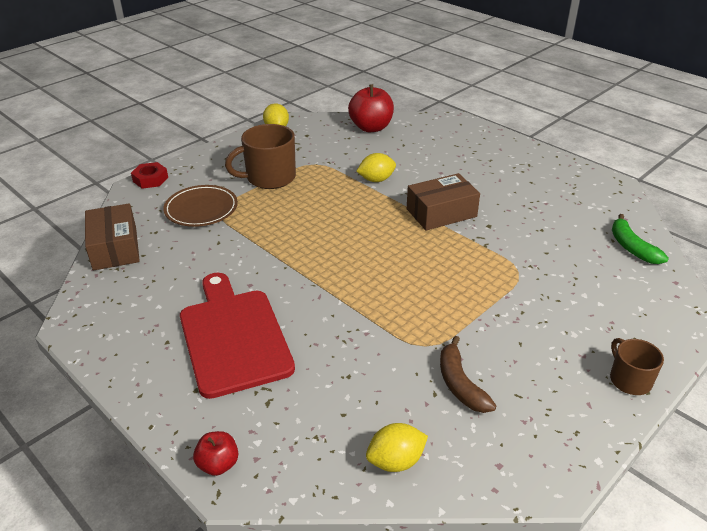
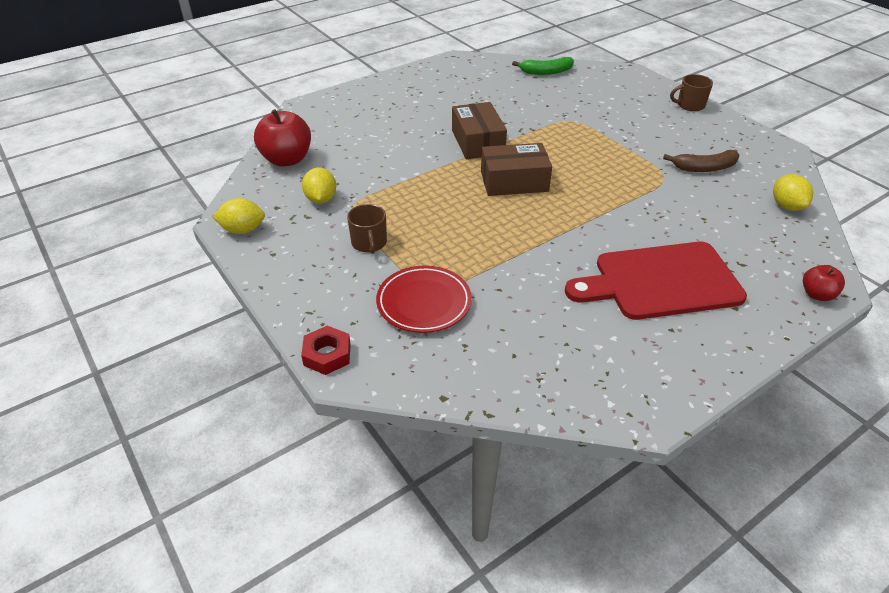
camera: 80 degrees left, 5 degrees up
(115, 248) = (494, 384): brown box -> brown box (514, 181)
(201, 209) = (424, 302): brown plate -> red plate
(269, 178) = (369, 243): brown mug -> brown mug, size x0.58
(376, 180) = (404, 170): yellow lemon -> yellow lemon (321, 199)

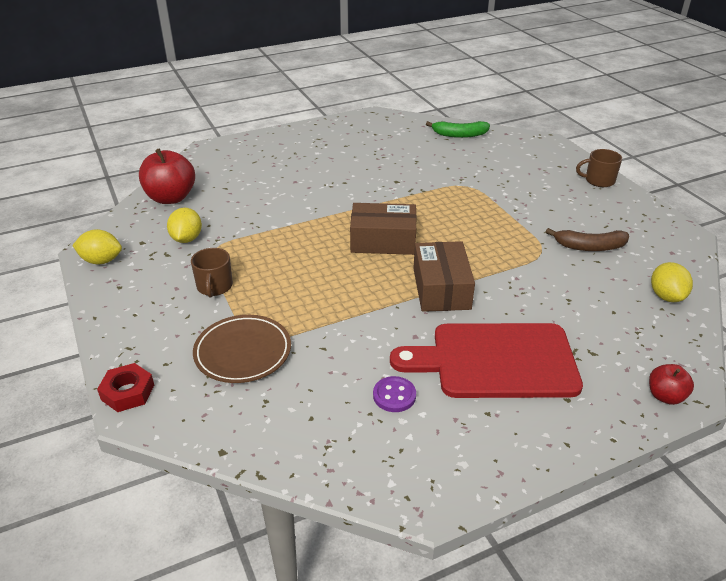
camera: 10 degrees right, 5 degrees down
(424, 302) = (243, 352): red plate -> brown plate
(477, 142) = (362, 198): brown box -> brown box (441, 288)
(582, 325) = (394, 395): none -> purple button

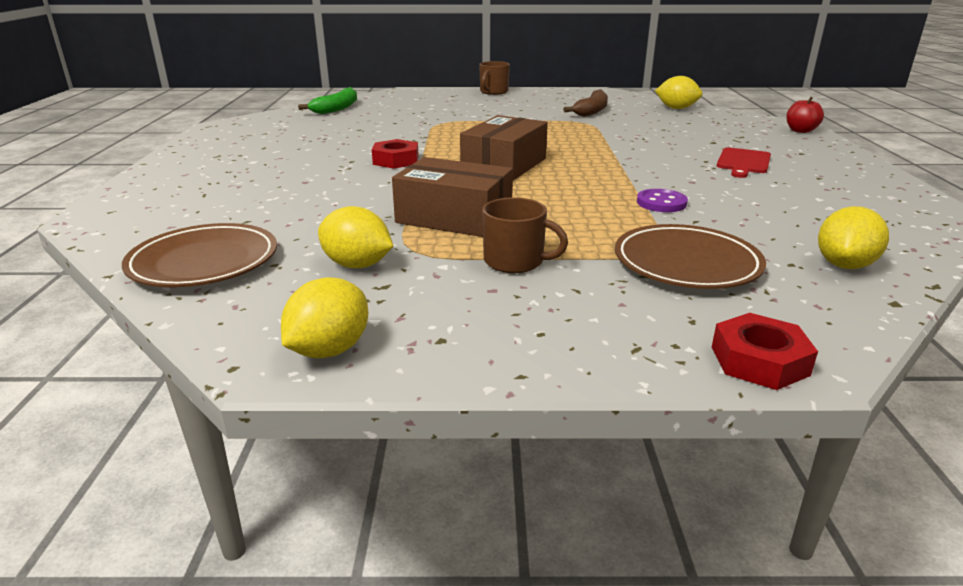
camera: 65 degrees left, 10 degrees down
(171, 198) = (204, 262): red apple -> brown plate
(275, 427) = (844, 265): none -> yellow lemon
(358, 197) = (396, 160): none -> red nut
(394, 395) = (790, 204): purple button -> purple button (661, 203)
(441, 288) = (616, 160): brown box -> brown box (454, 217)
(496, 361) = (743, 162): red cutting board -> red cutting board, size x0.47

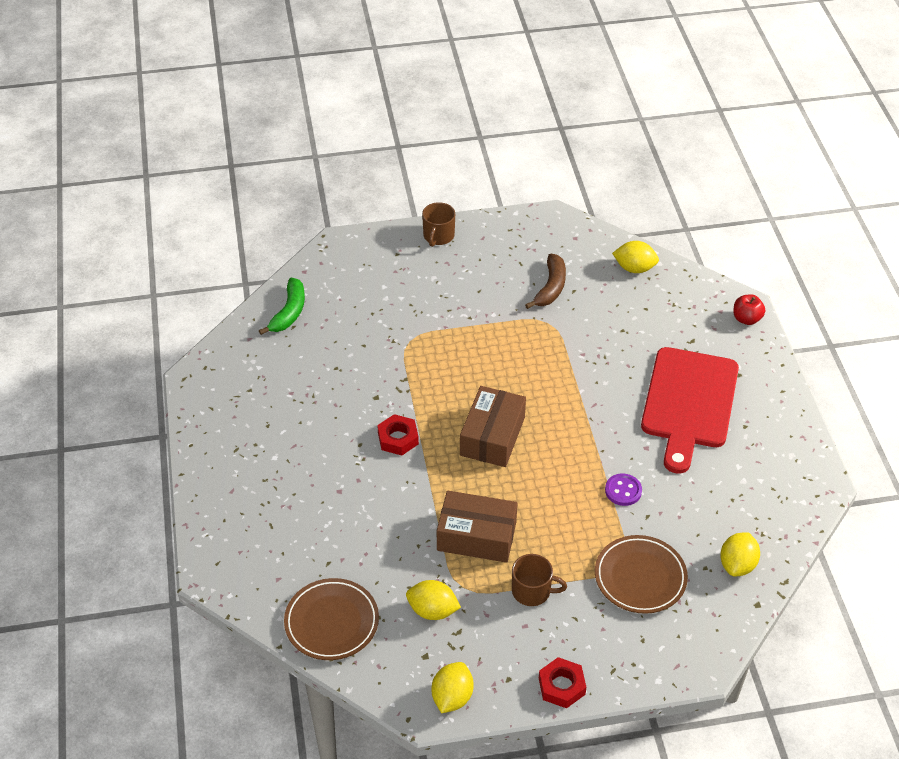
camera: 10 degrees left, 20 degrees up
(743, 162) = (689, 403): red cutting board -> red cutting board, size x2.14
(759, 361) = (675, 671): red nut -> red nut (561, 686)

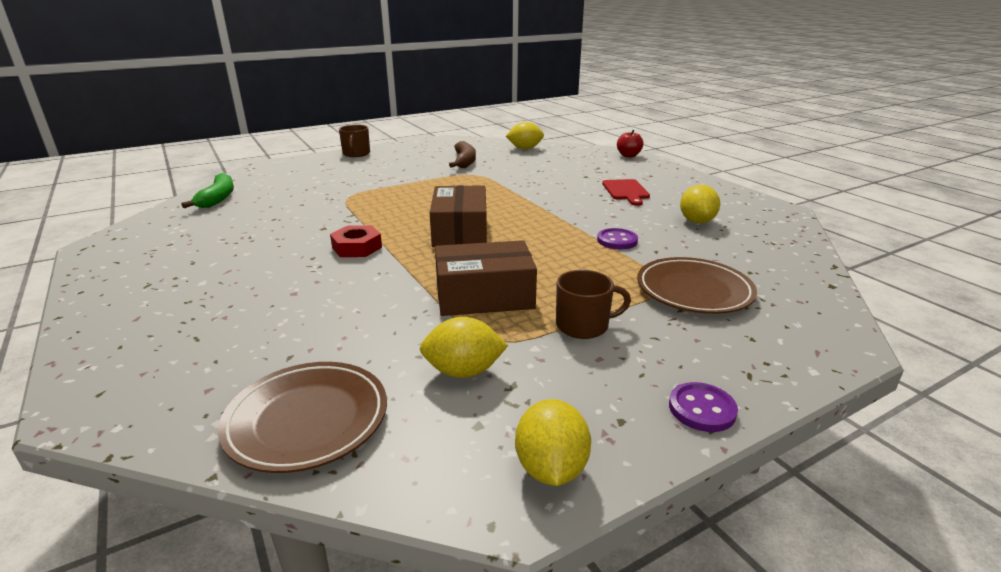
camera: 20 degrees left, 20 degrees down
(561, 686) = (702, 409): red nut -> purple button
(689, 403) = (626, 191): red cutting board -> red cutting board, size x0.47
(737, 565) = (777, 264): yellow lemon -> yellow lemon (696, 221)

